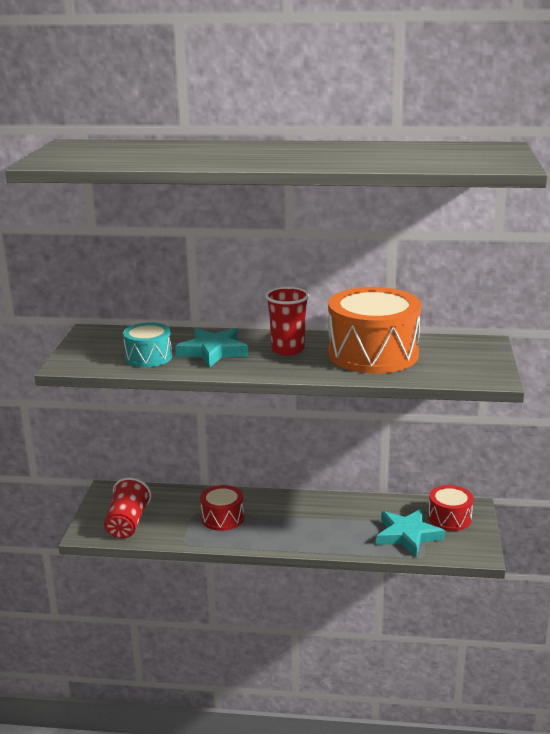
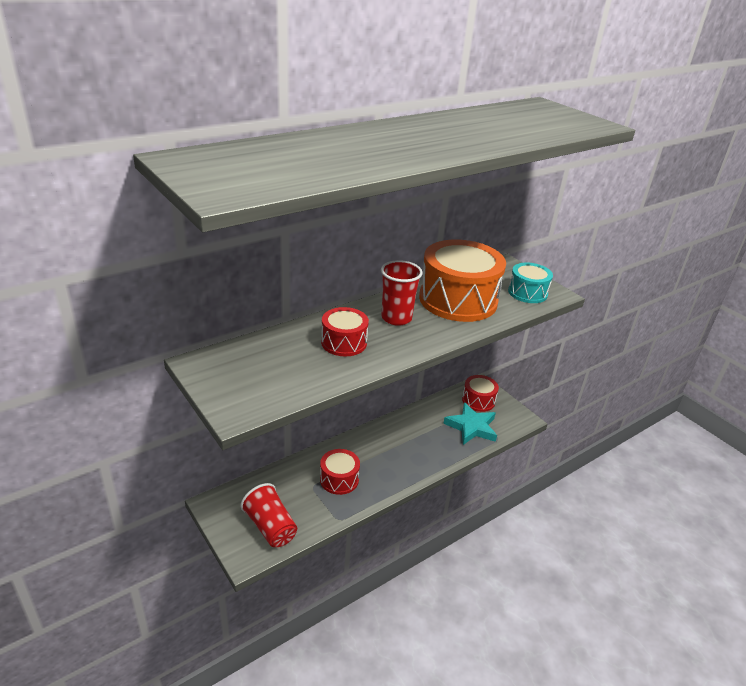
camera: 45 degrees left, 10 degrees up
(148, 357) = (300, 371): turquoise drum -> turquoise drum (527, 292)
(213, 351) = (344, 342): turquoise star -> red drum

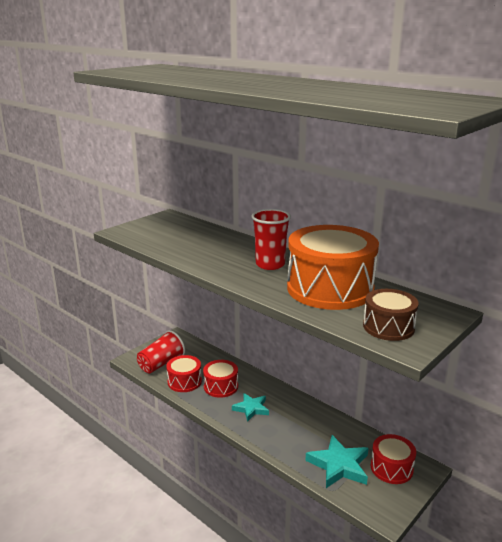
camera: 80 degrees right, 10 degrees down
(344, 342) = (217, 250): red drum -> red drum (184, 381)
(384, 463) = (251, 409): none -> turquoise star
(527, 292) = (388, 327): turquoise drum -> brown drum

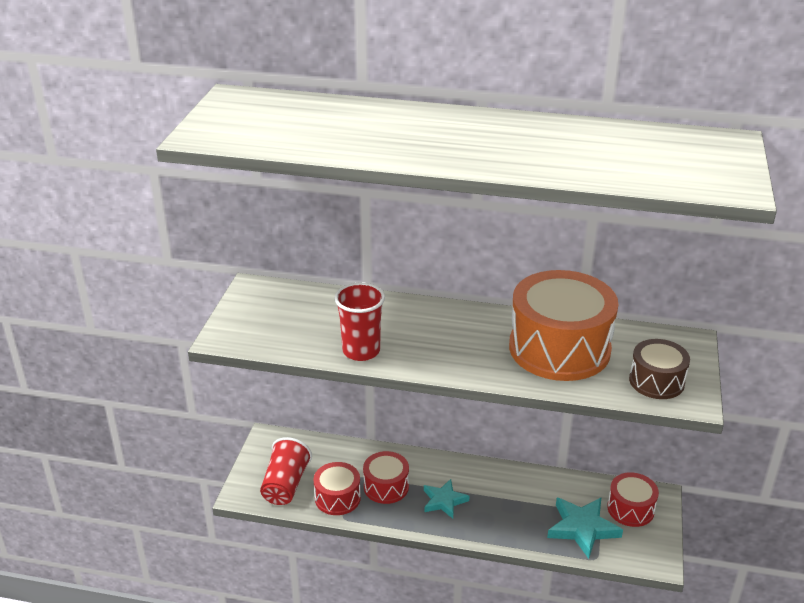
camera: 30 degrees left, 10 degrees up
(270, 264) = (465, 333): red cup -> red cup (361, 351)

